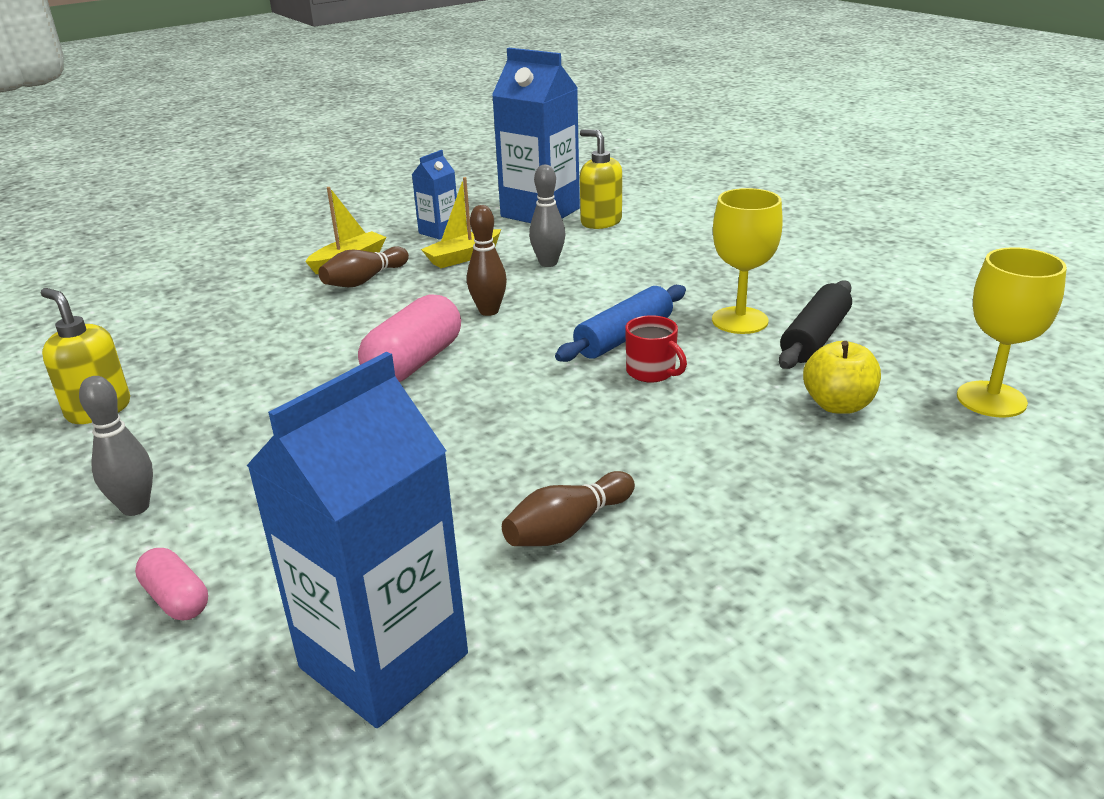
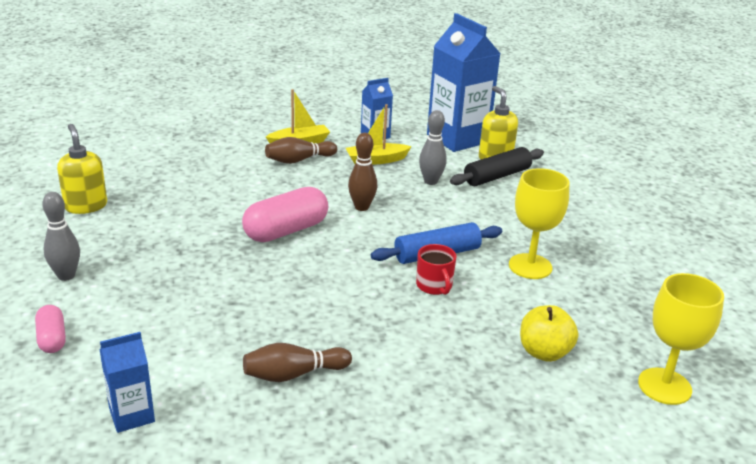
camera: 20 degrees right, 0 degrees up
(384, 660) = (132, 415): blue carton -> blue carton, size x0.49
(815, 338) = (574, 297): black rolling pin -> black rolling pin (497, 176)

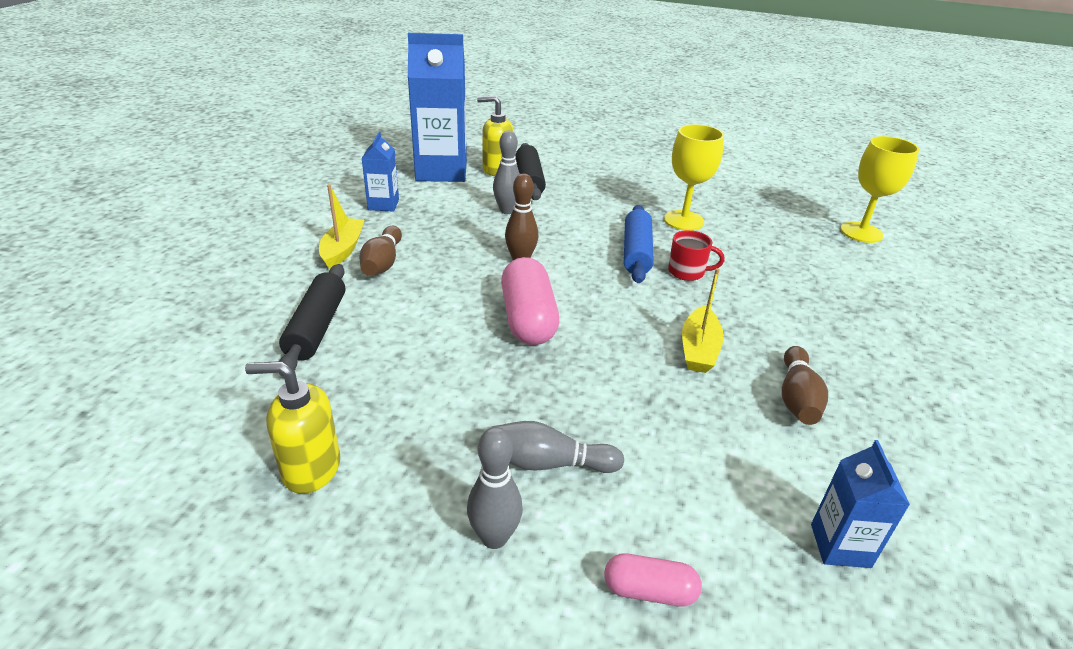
camera: 60 degrees left, 5 degrees up
(138, 277) = (548, 463): none -> grey bowling pin
(206, 165) = (317, 328): none -> black rolling pin
(376, 160) = (435, 221): yellow boat -> yellow boat (699, 349)
(544, 352) = (806, 260): yellow apple -> none

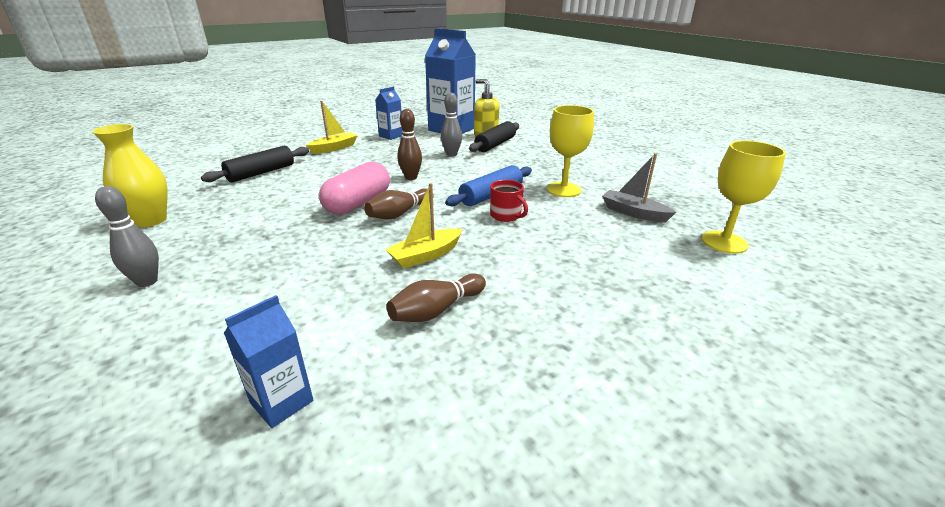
camera: 40 degrees right, 5 degrees down
(310, 468) = (151, 220): yellow soap dispenser -> yellow vase
(382, 263) = (340, 158): brown bowling pin -> brown bowling pin (399, 214)
(548, 463) = (232, 266): grey bowling pin -> none
(649, 591) = (148, 346): pink capsule -> none
(770, 227) = (633, 213): none -> grey boat

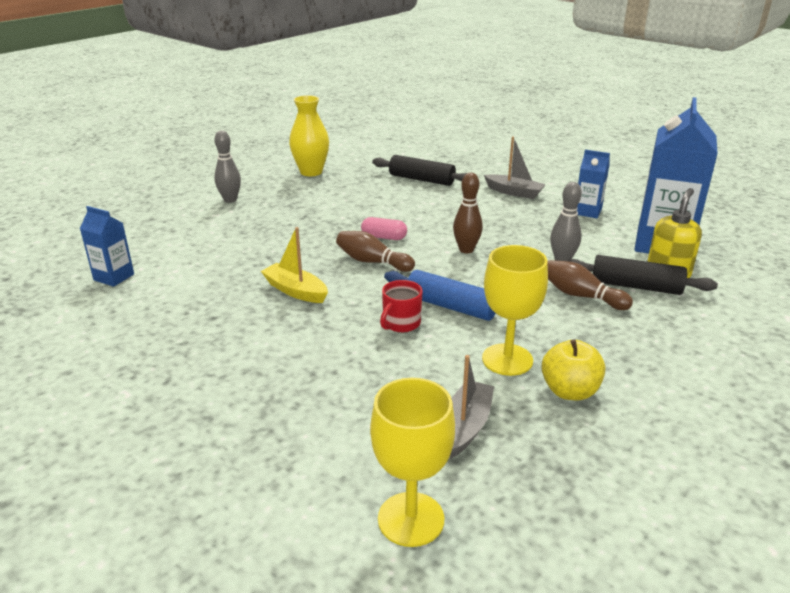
camera: 75 degrees right, 0 degrees up
(334, 148) = (514, 192): yellow boat -> grey boat
(358, 203) = (384, 237): pink capsule -> pink capsule, size x0.54
(436, 310) = (211, 311): brown bowling pin -> brown bowling pin (581, 296)
(599, 180) = (569, 391): none -> yellow apple

